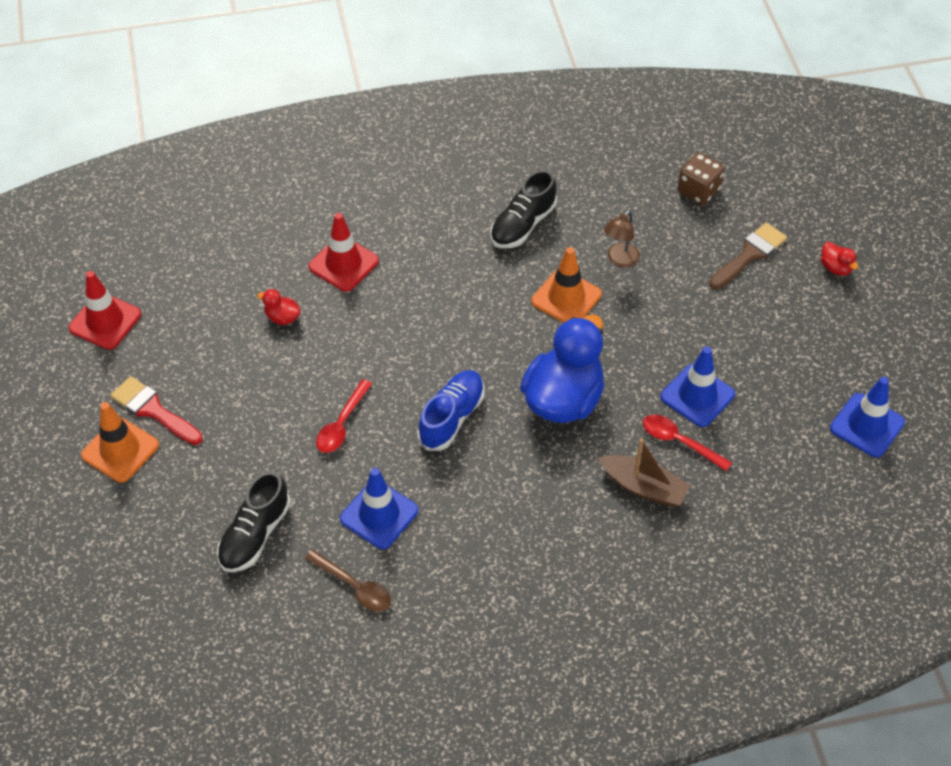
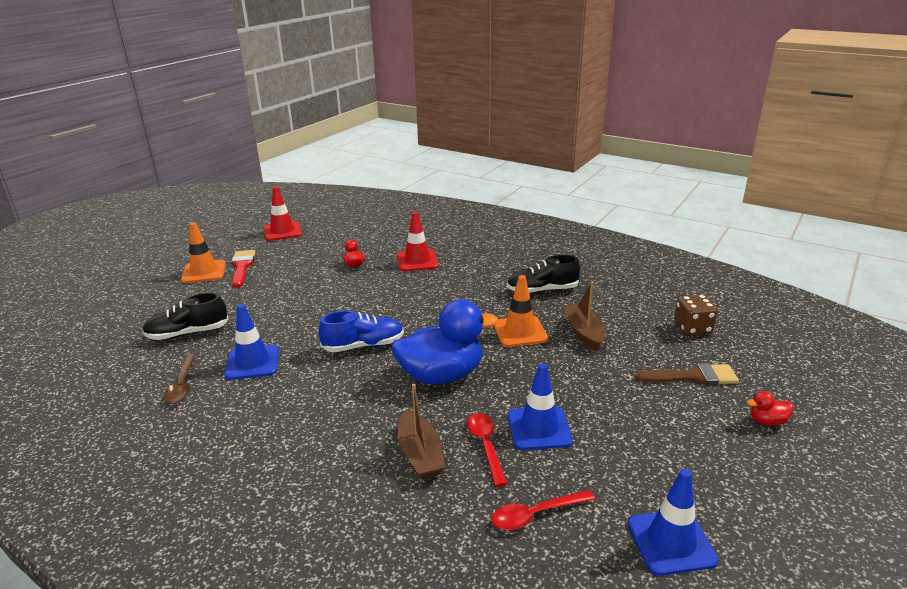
camera: 45 degrees right, 25 degrees down
(342, 424) = (306, 316): red spoon -> red spoon (536, 515)
(620, 260) = (584, 333): brown lamp -> brown boat
(835, 268) = (767, 421): red duck -> red duck turned 75 degrees clockwise

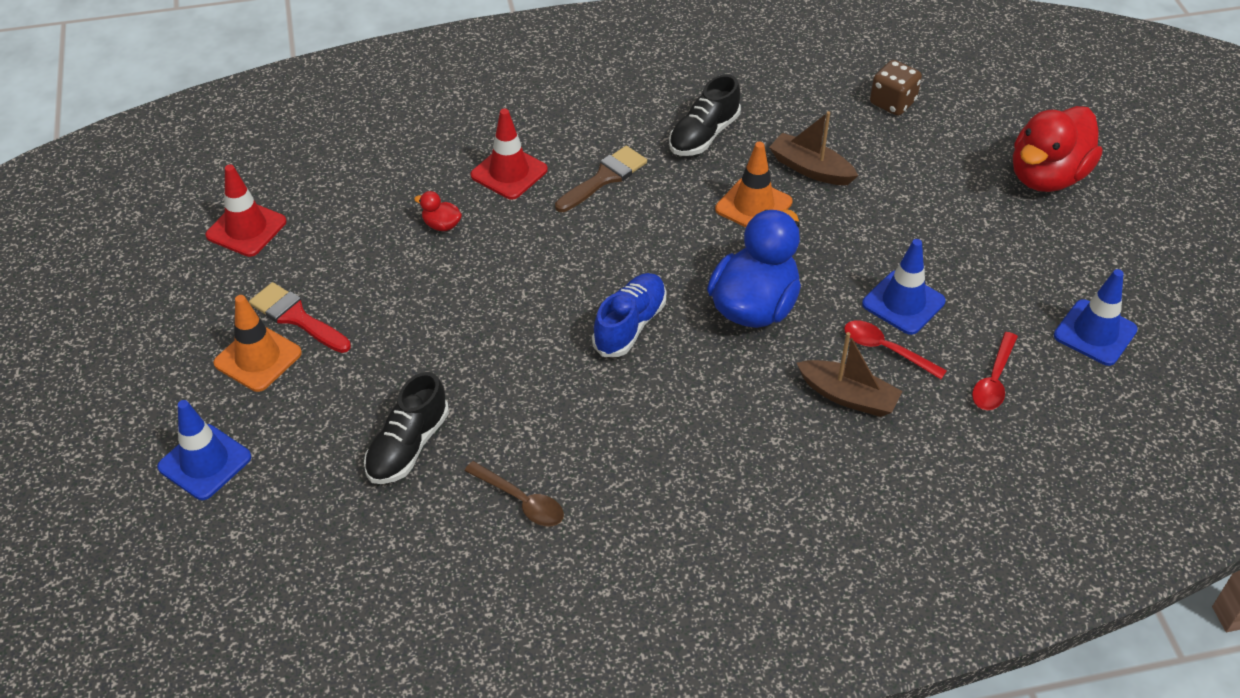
camera: 45 degrees left, 20 degrees up
(252, 363) = (549, 425): blue traffic cone -> blue traffic cone (205, 462)
(693, 377) = (952, 163): brown brush -> brown brush (604, 178)
(767, 421) = (1047, 176): red duck -> red duck, size x2.49

